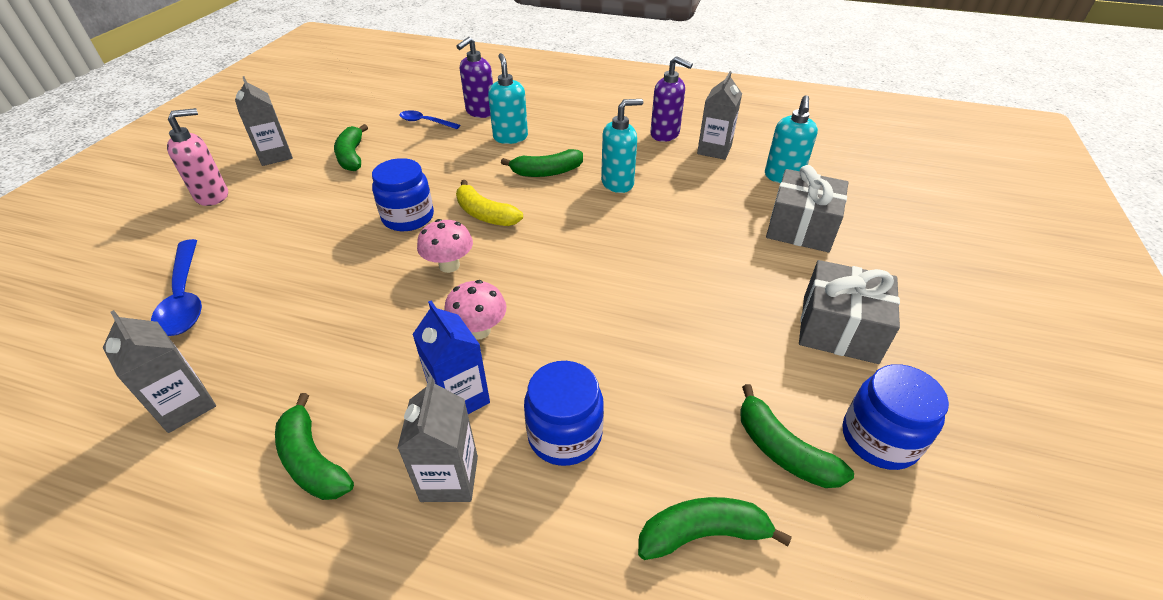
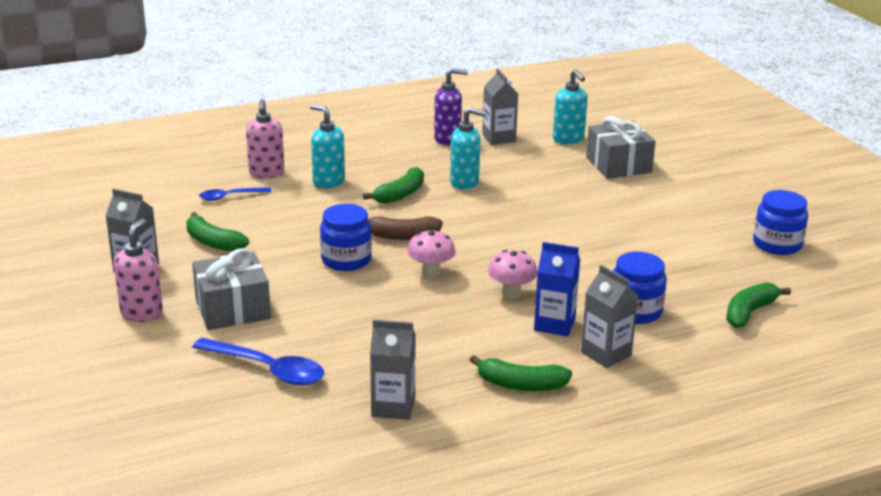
camera: 40 degrees left, 15 degrees down
(480, 112) = (266, 173): purple soap dispenser -> pink soap dispenser
(485, 214) = (401, 236): yellow banana -> brown banana
(618, 183) = (465, 183): turquoise soap dispenser -> turquoise soap dispenser turned 75 degrees clockwise
(782, 450) = (742, 268): green banana -> none
(839, 329) = (704, 208): grey gift -> grey gift (232, 309)

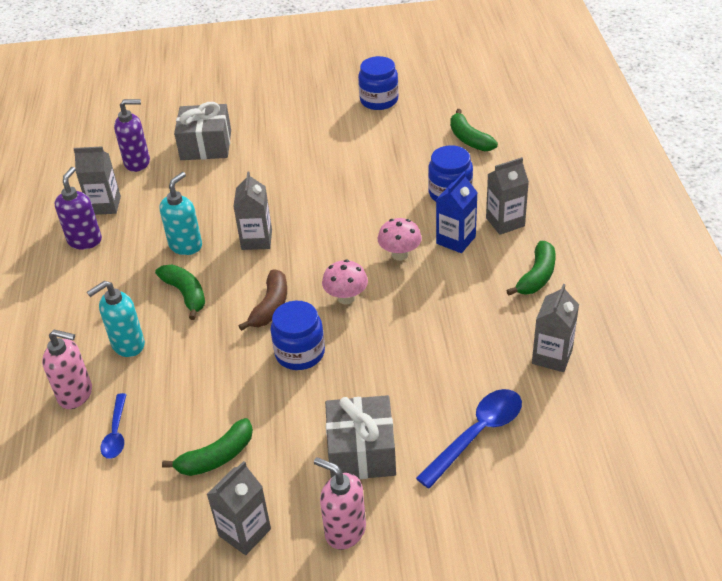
camera: 70 degrees left, 15 degrees up
(491, 214) = (256, 240): none -> grey carton
(568, 140) = (137, 163): turquoise soap dispenser -> purple soap dispenser

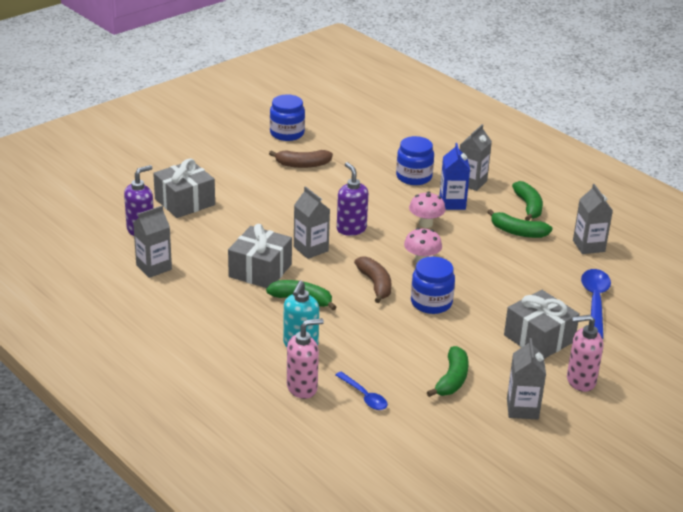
camera: 40 degrees left, 10 degrees down
(85, 240) = (170, 295): purple soap dispenser -> purple soap dispenser (351, 229)
(186, 245) = (260, 270): turquoise soap dispenser -> grey gift
(354, 140) = (302, 165): none -> brown banana
(469, 139) = (385, 140): green banana -> green banana (517, 232)

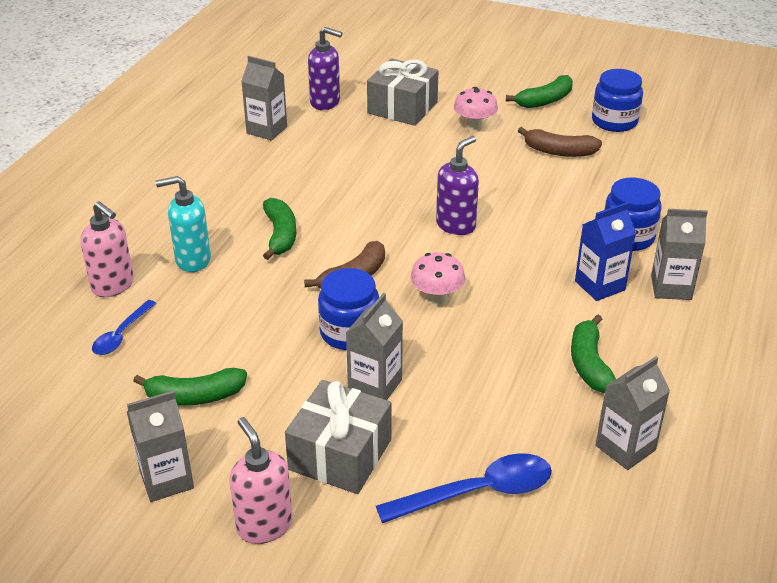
camera: 65 degrees right, 5 degrees up
(260, 270) = (314, 191): grey gift -> none
(302, 165) = (559, 151): brown banana -> brown banana turned 45 degrees counterclockwise
(311, 249) = (387, 210): grey carton -> grey carton (375, 385)
(425, 224) = (526, 278): pink mushroom -> pink mushroom (474, 127)
(528, 207) = (668, 357): green banana -> green banana (545, 101)

